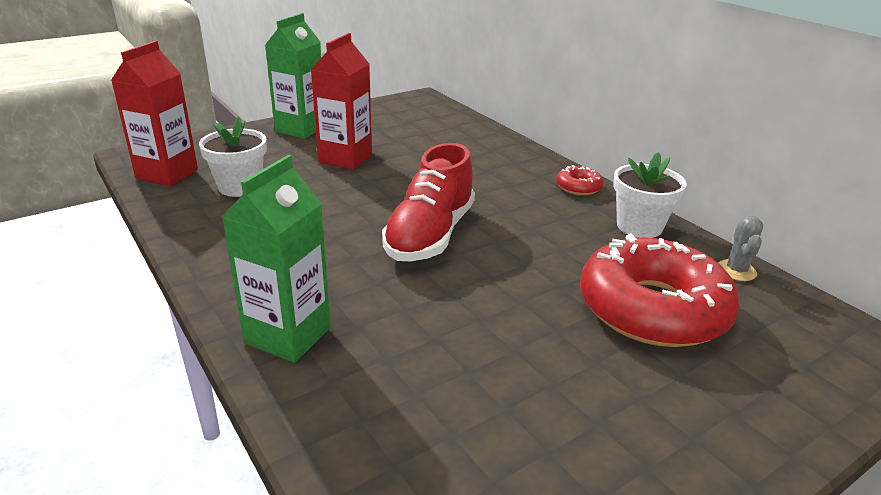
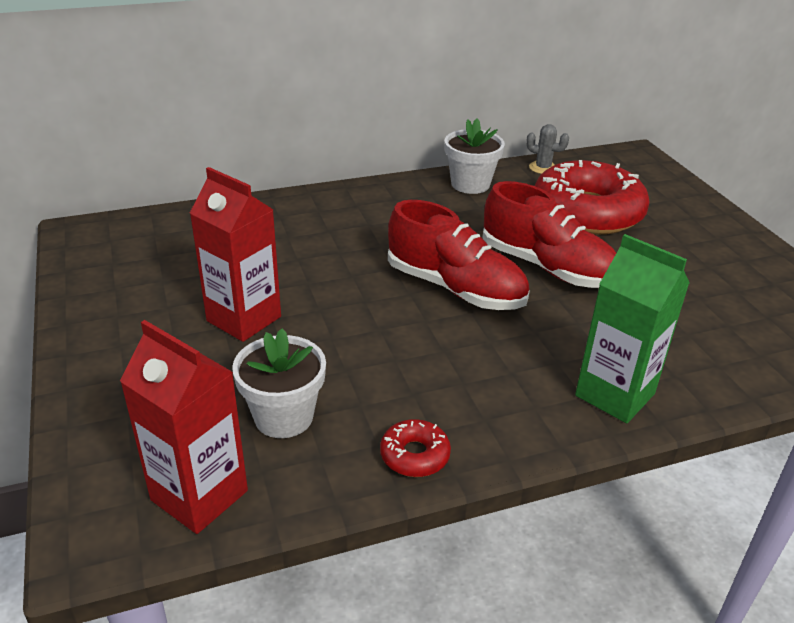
camera: 75 degrees left, 5 degrees up
(300, 129) = (115, 347): green carton -> none
(501, 284) = (547, 267): none -> red shoe
(578, 187) = (389, 191): red donut -> red donut (414, 455)

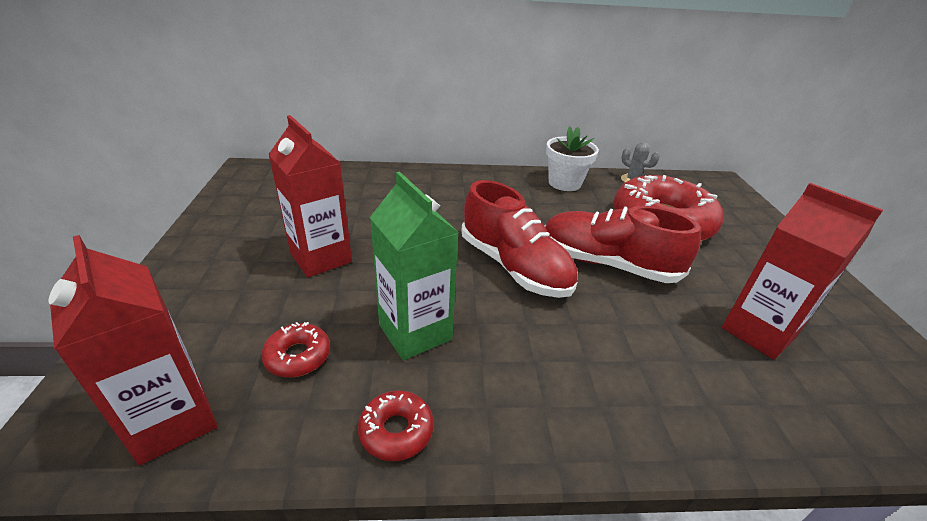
camera: 15 degrees right, 0 degrees up
(283, 417) = (298, 356): white flower pot -> red donut
(547, 267) = (607, 263): red shoe -> red shoe turned 150 degrees clockwise
(614, 395) = (636, 412): green carton -> green carton (415, 332)
(702, 306) = (758, 332): none -> red carton

